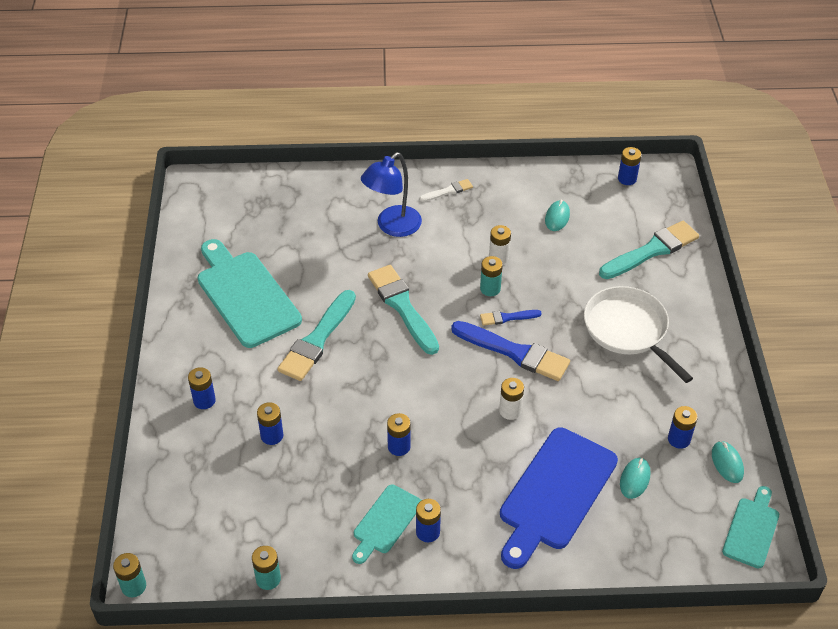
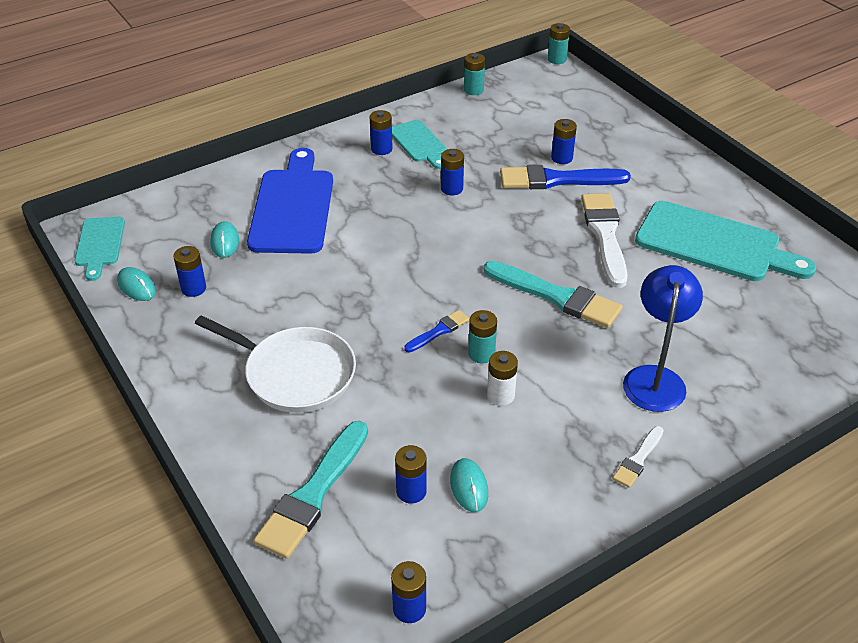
camera: 150 degrees right, 5 degrees down
(204, 400) = (642, 158): blue battery -> blue battery (411, 491)
(317, 339) = (605, 235): turquoise brush -> white brush
(385, 522) = (419, 143): turquoise cutting board -> turquoise cutting board turned 150 degrees clockwise
(510, 411) = (374, 249): white battery -> none
(514, 352) = (406, 300): blue brush -> blue brush (557, 180)

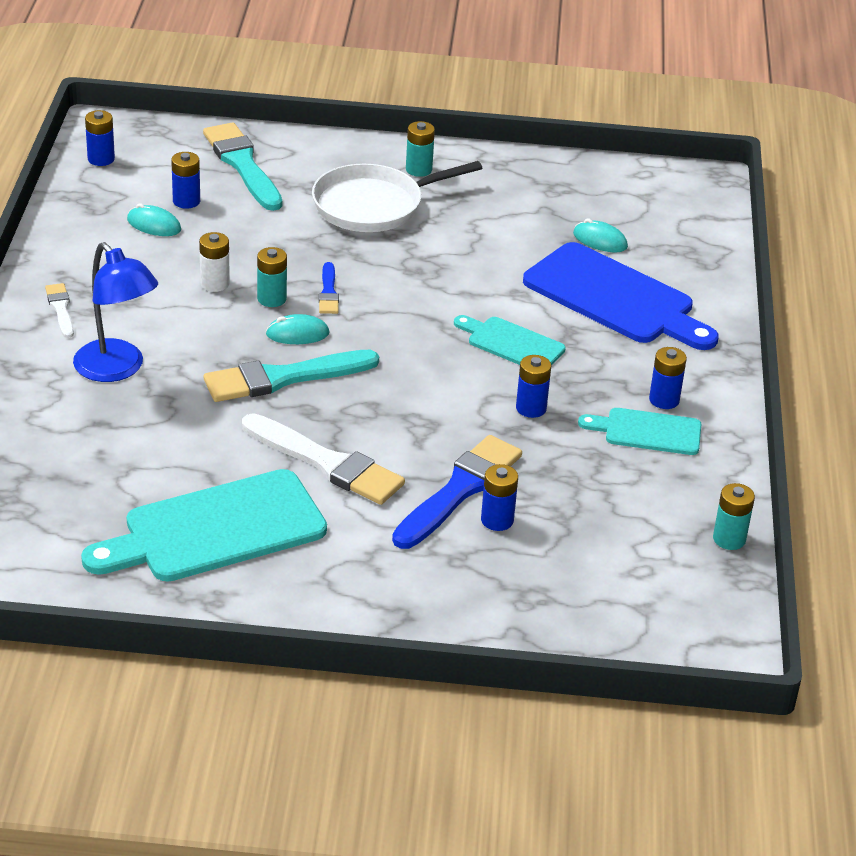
camera: 125 degrees right, 5 degrees down
(100, 244) = (672, 180): turquoise cutting board -> turquoise cutting board (512, 344)
(137, 286) = (584, 178): turquoise mouse -> turquoise mouse (297, 334)
(193, 288) = (547, 201): blue battery -> none
(557, 59) = (739, 667): turquoise battery -> turquoise battery (418, 169)

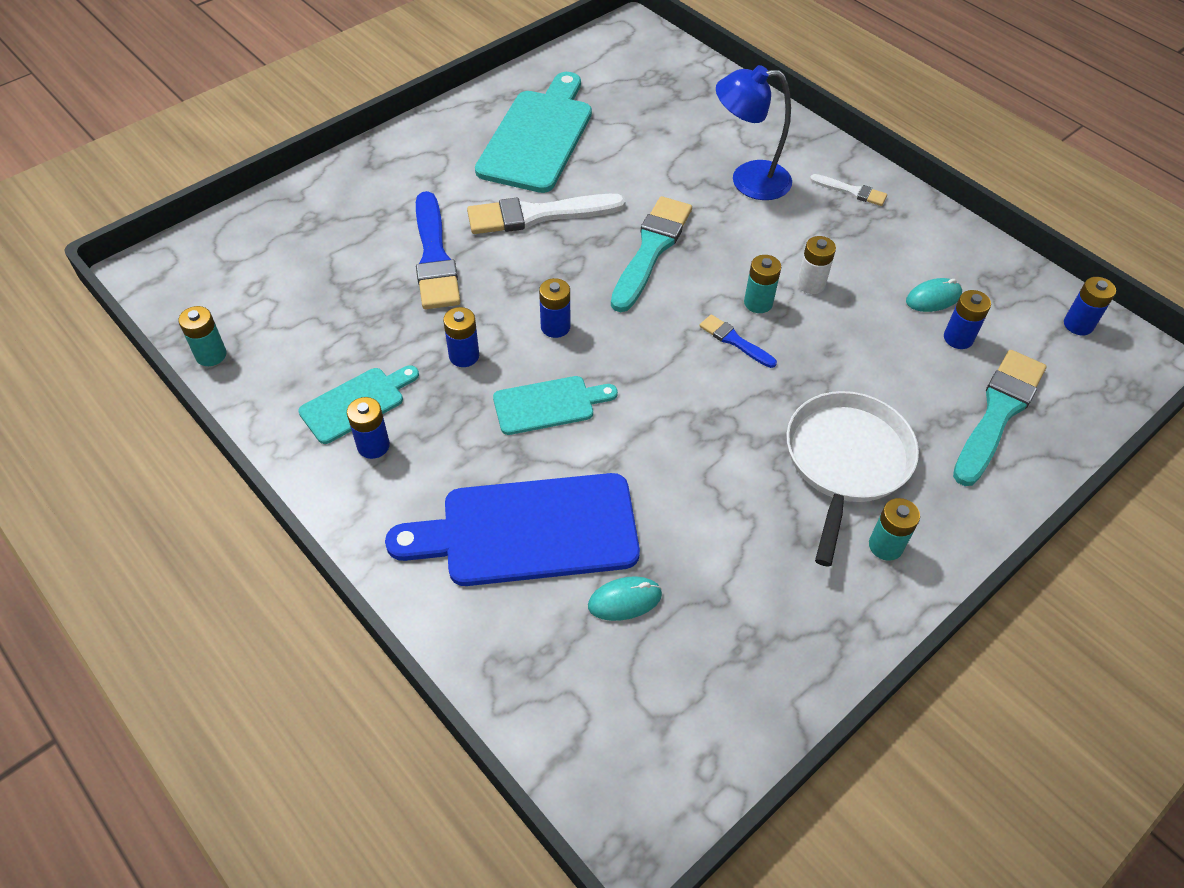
camera: 135 degrees right, 15 degrees up
(242, 165) = (998, 413): turquoise brush -> turquoise brush turned 75 degrees counterclockwise
(297, 334) = (697, 289): turquoise mouse -> none
(497, 520) = (386, 255): blue battery -> blue battery (555, 327)

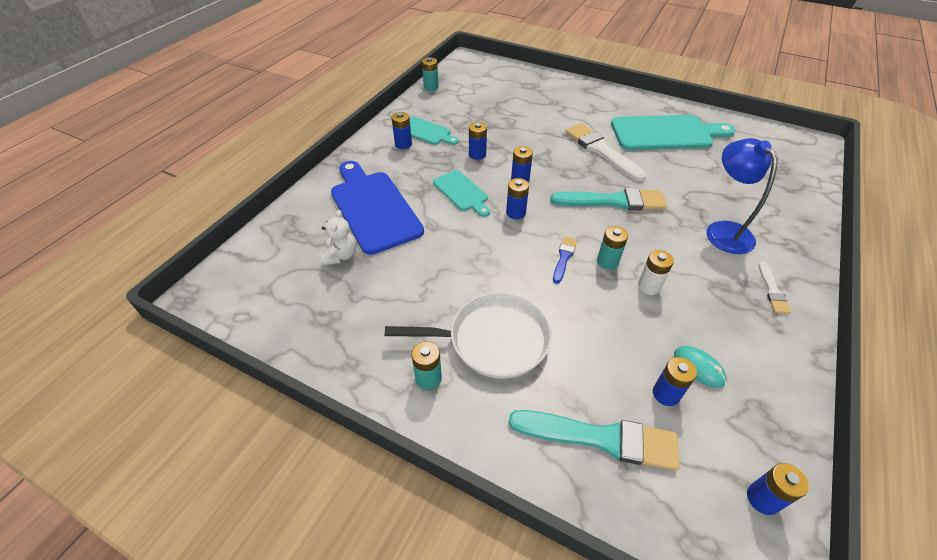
camera: 70 degrees right, 5 degrees down
(434, 257) = (538, 126): blue brush -> none
(624, 600) = (341, 255): turquoise mouse -> white teddy bear
(626, 358) = (515, 213): none -> blue battery

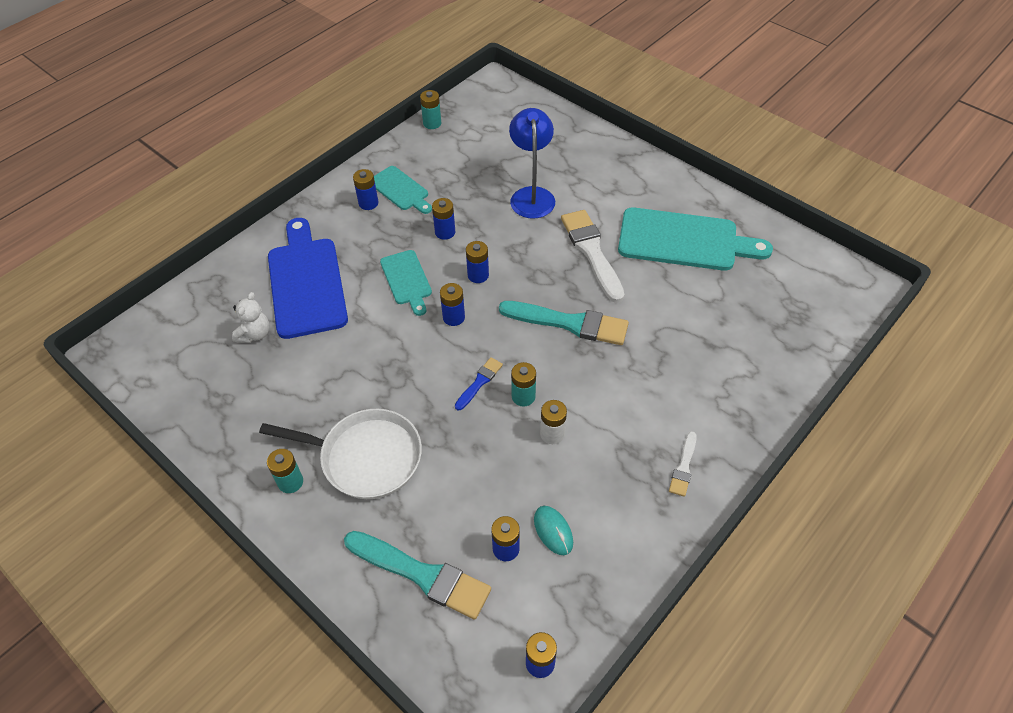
camera: 15 degrees right, 5 degrees up
(723, 230) = (674, 385): blue lamp -> blue lamp (531, 195)

